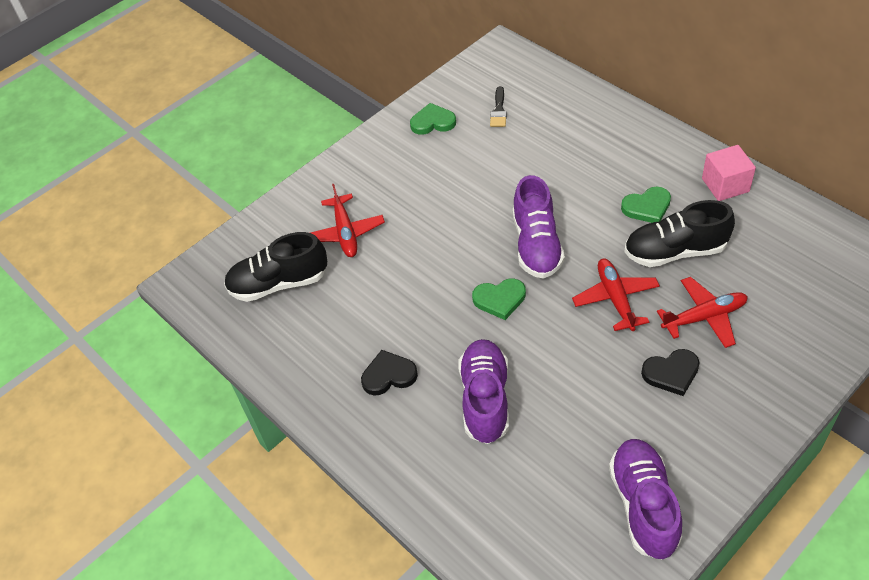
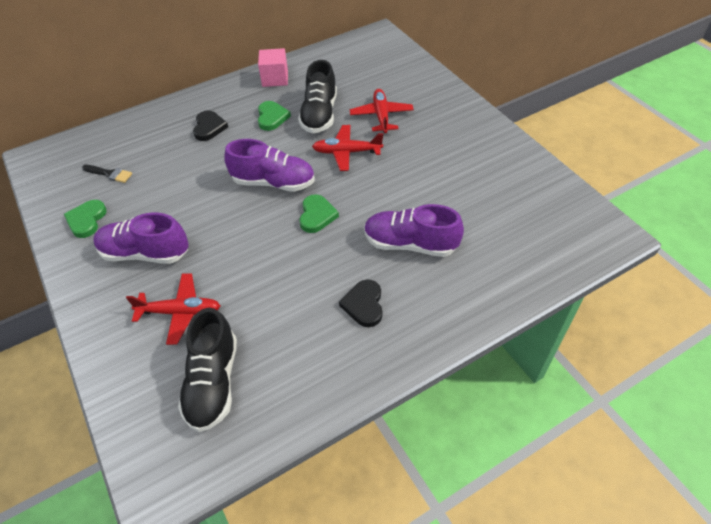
camera: 80 degrees left, 0 degrees up
(643, 505) = (519, 179): purple shoe -> purple shoe (145, 253)
(671, 373) = (420, 141): black heart -> black heart (209, 127)

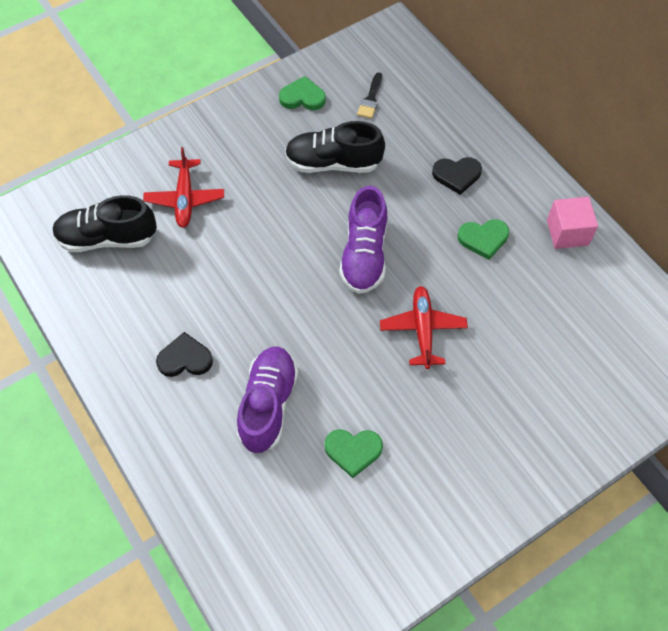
camera: 85 degrees right, 10 degrees up
(145, 253) = (258, 155): purple shoe -> none
(317, 215) = (312, 304): green heart -> green heart (353, 451)
(319, 114) = (495, 293): black shoe -> black shoe (333, 163)
(381, 116) = (501, 369): red plane -> none

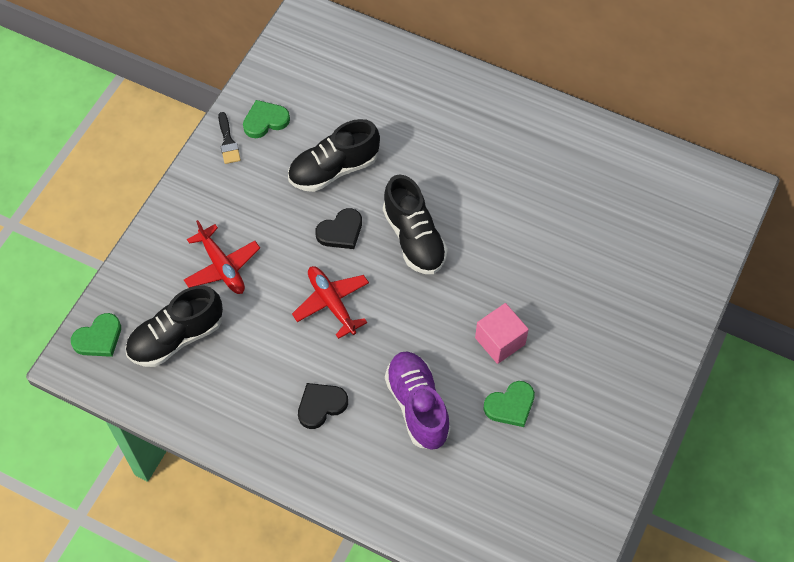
camera: 30 degrees left, 0 degrees up
(364, 255) = (414, 238): purple shoe -> black shoe
(370, 99) = (328, 94): black brush -> black brush (228, 142)
(422, 329) = (502, 277): red plane -> red plane (331, 303)
(457, 175) = (447, 129): black heart -> black heart (341, 231)
(483, 239) = (504, 175): green heart -> green heart (98, 338)
(567, 232) = (568, 135): pink cube -> pink cube (500, 341)

